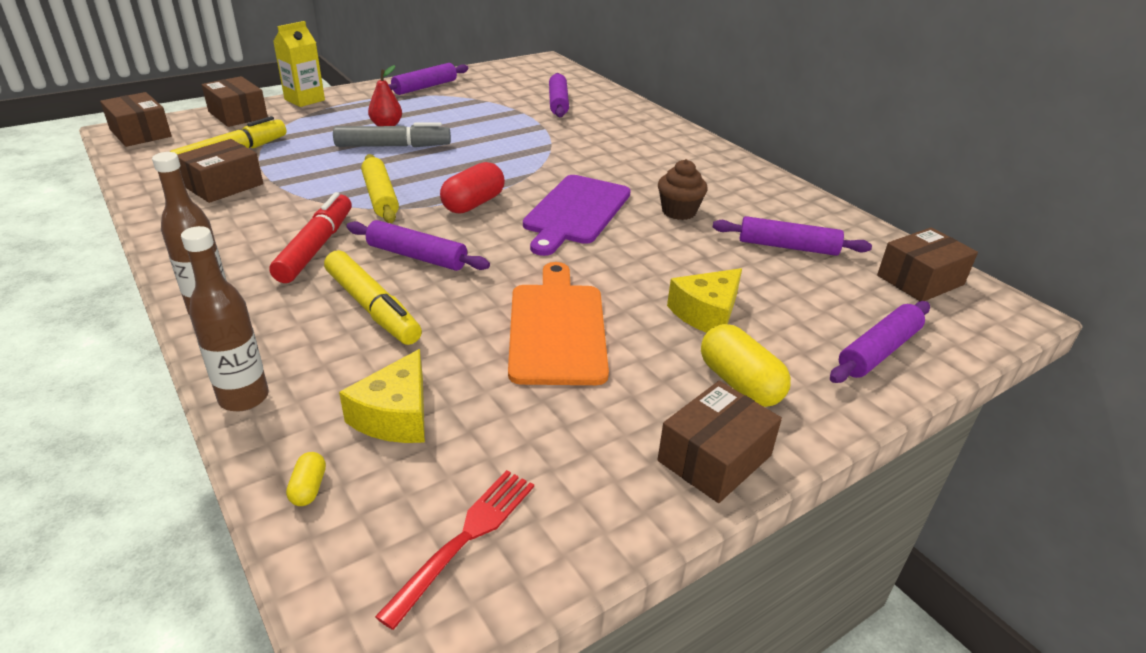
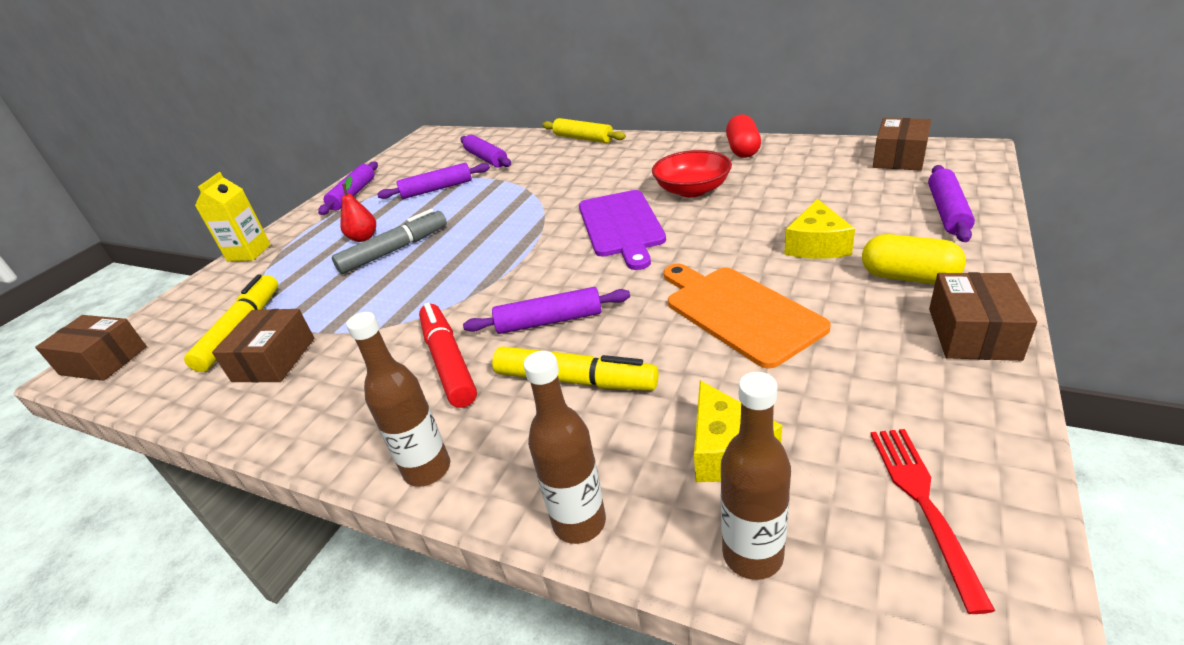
camera: 25 degrees left, 0 degrees up
(238, 115) = (195, 295): brown box -> none
(308, 488) = (752, 555): yellow capsule -> brown bottle
(380, 197) = (445, 293): yellow rolling pin -> yellow rolling pin (583, 138)
(473, 204) = (533, 259): red capsule -> red capsule (742, 150)
(679, 211) = (692, 190): brown cupcake -> red bowl
(788, 246) = (795, 177): purple rolling pin -> purple rolling pin (437, 189)

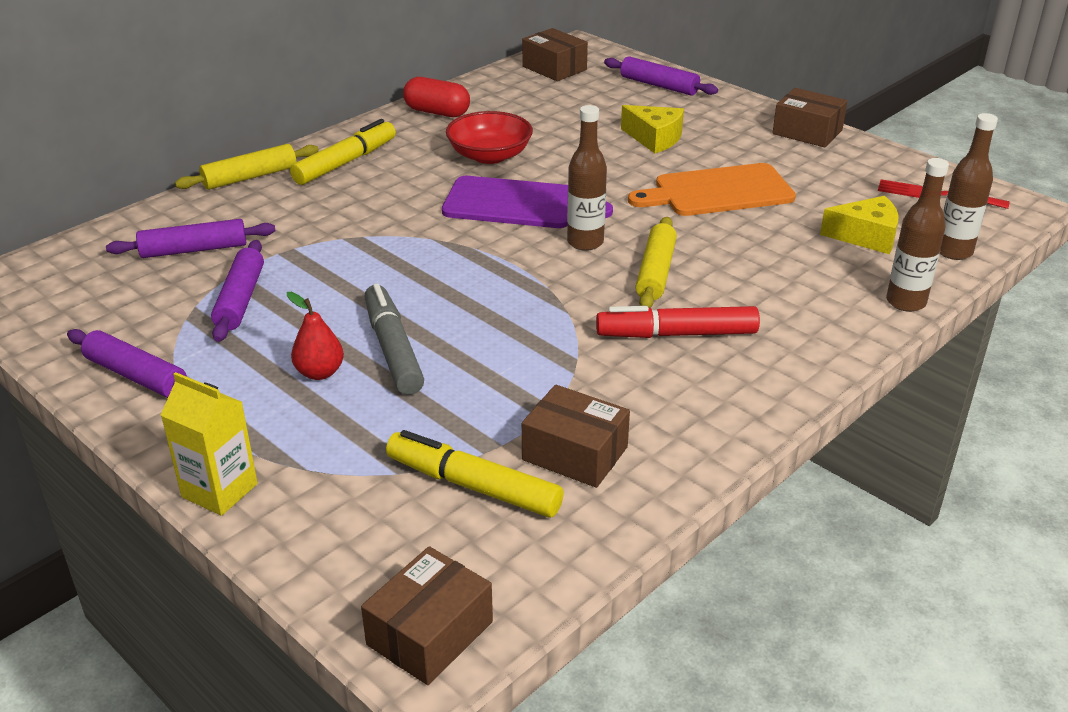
camera: 75 degrees left, 0 degrees up
(427, 469) = (821, 360): brown bottle -> brown bottle (585, 242)
(549, 321) = (656, 272): purple rolling pin -> yellow rolling pin
(575, 380) = (753, 276): yellow marker -> yellow marker (346, 162)
(908, 277) = (730, 126): yellow capsule -> none

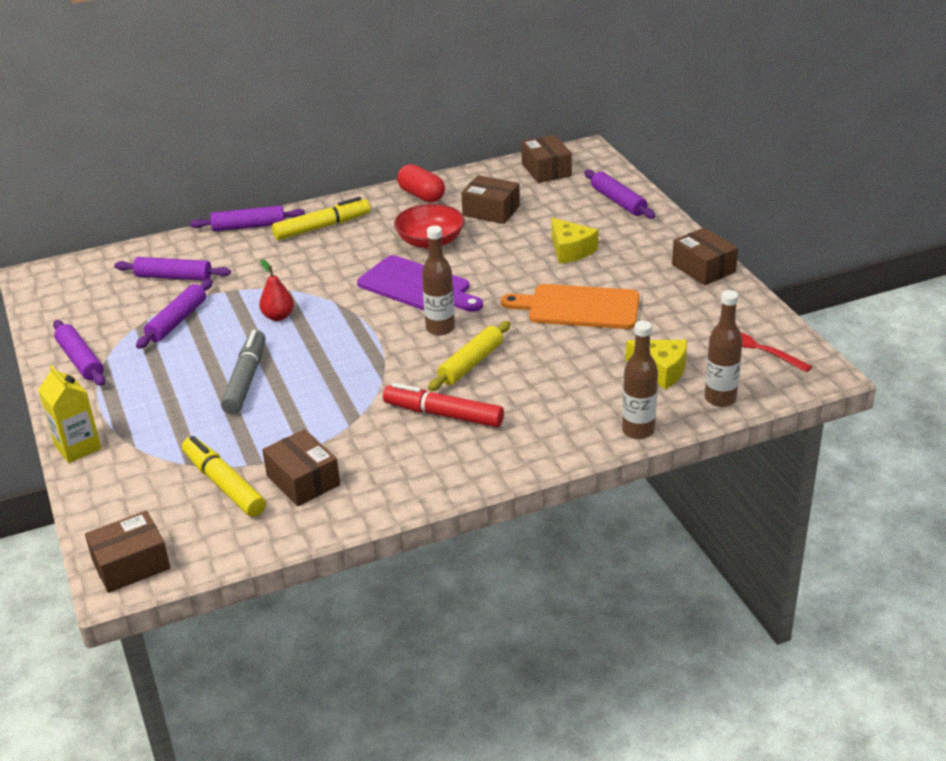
camera: 25 degrees right, 0 degrees up
(250, 177) = (249, 226): yellow rolling pin -> purple rolling pin
(319, 372) = (188, 385): red pear -> red pear (278, 316)
(531, 115) = (491, 211): none -> brown box

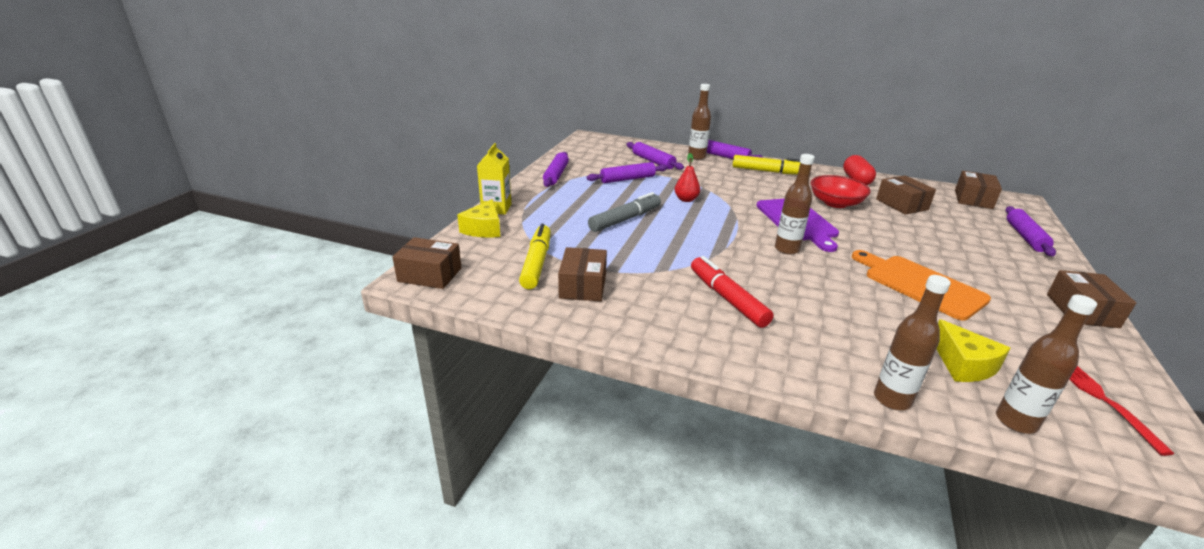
camera: 40 degrees right, 5 degrees down
(217, 243) = (696, 157): none -> brown bottle
(471, 364) = (786, 279): yellow rolling pin -> none
(570, 250) = (949, 248): yellow cheese -> yellow cheese (484, 229)

